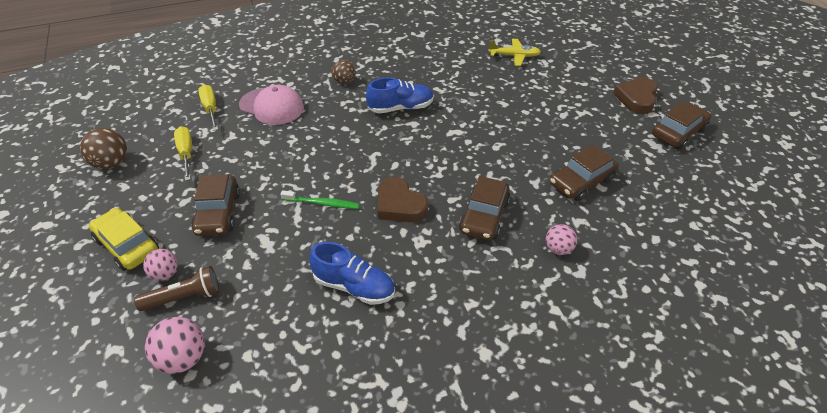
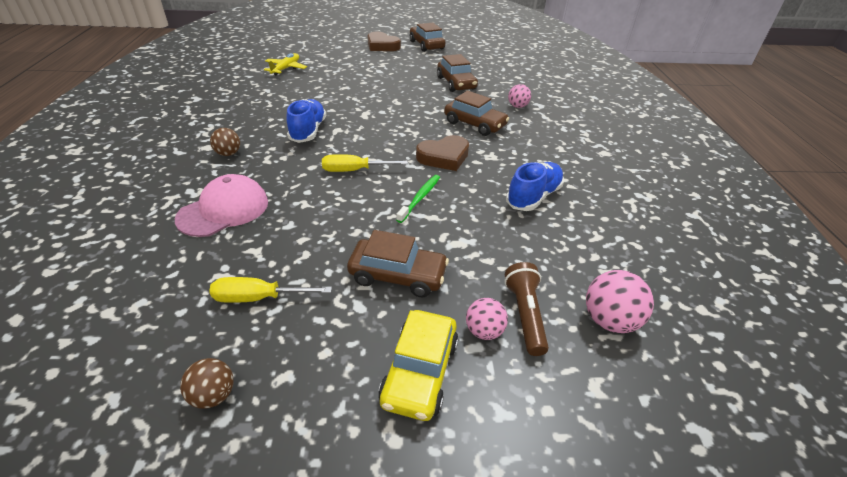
camera: 75 degrees left, 5 degrees down
(111, 163) = (213, 395): brown ball -> brown ball, size x0.65
(127, 246) = (420, 372): yellow car -> yellow car turned 45 degrees counterclockwise
(210, 108) = (173, 265): yellow screwdriver -> yellow screwdriver (353, 170)

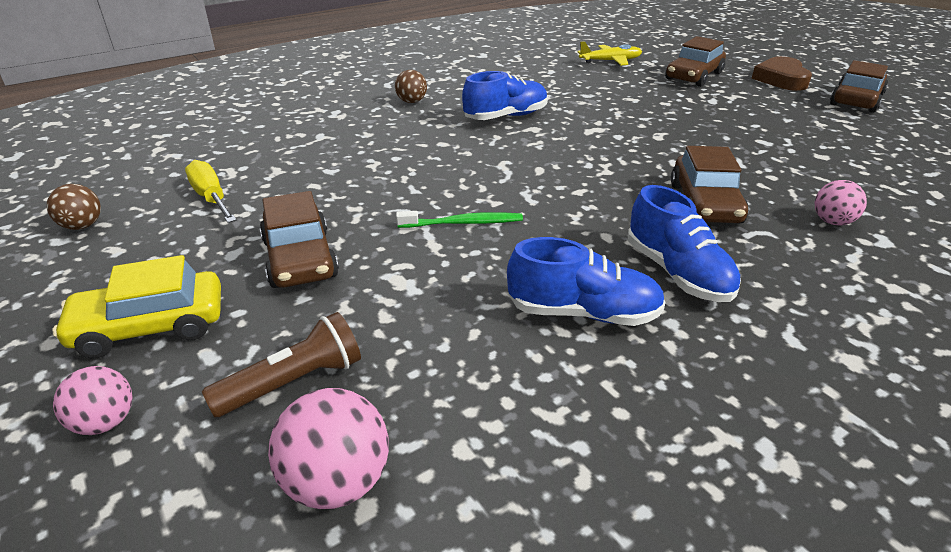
camera: 60 degrees right, 5 degrees down
(224, 210) = (322, 135): pink cap -> none
(353, 170) = (465, 166): yellow screwdriver -> none
(444, 157) = (578, 209): brown heart -> none
(456, 83) = (793, 154): brown car -> brown car (693, 76)
(484, 331) = (241, 354): pink ball -> pink ball (105, 422)
(523, 159) = (677, 273): none -> blue shoe

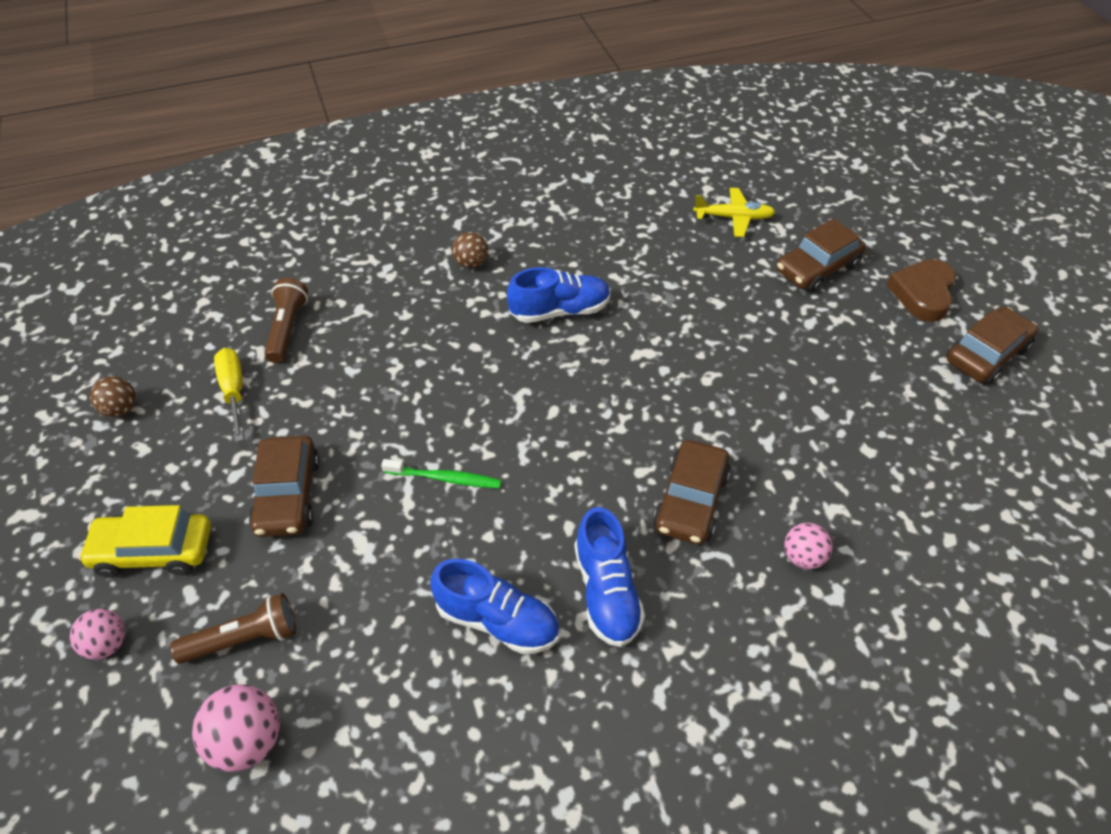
camera: 15 degrees right, 15 degrees up
(253, 154) = (287, 329): none -> brown flashlight

